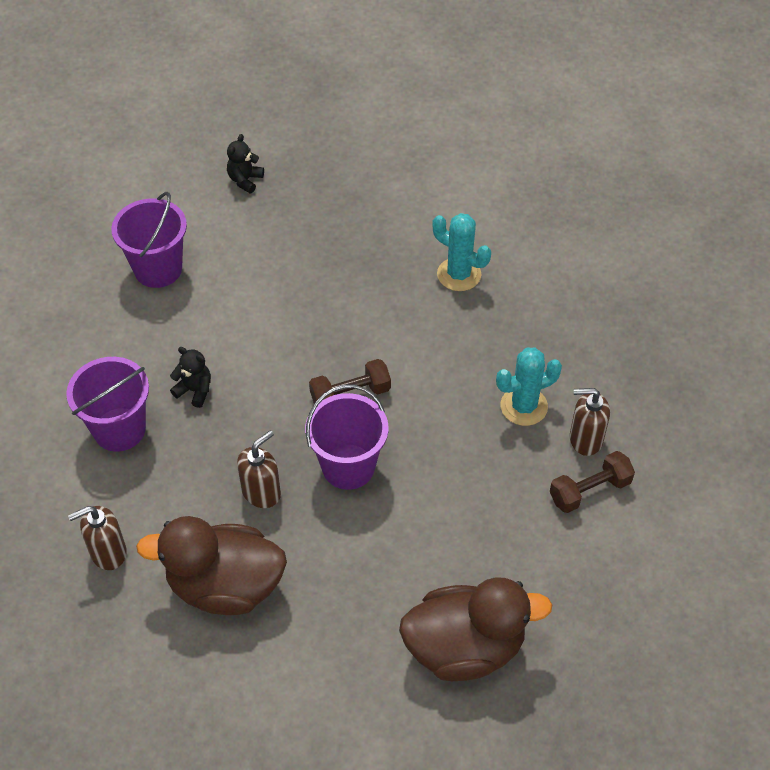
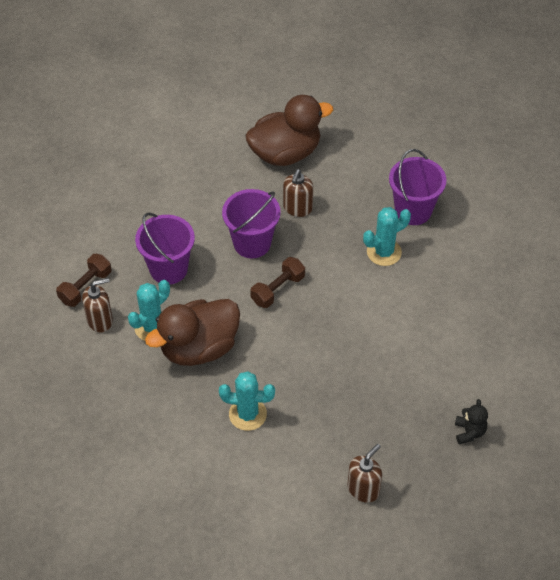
camera: 155 degrees right, 0 degrees up
(108, 552) = (365, 145): brown soap dispenser -> brown soap dispenser (363, 489)
(158, 269) = (476, 327): purple bucket -> purple bucket (168, 269)
(194, 390) = (384, 252): black teddy bear -> turquoise cactus
(465, 647) = (129, 173): brown duck -> brown duck (199, 348)

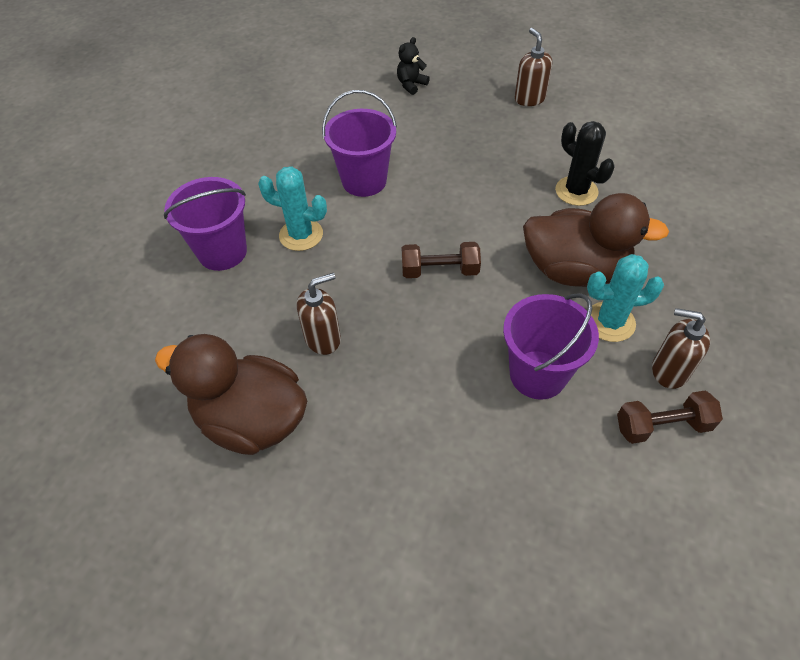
camera: 135 degrees left, 0 degrees up
(247, 414) = (576, 191): turquoise cactus -> black cactus
(252, 243) = (414, 336): purple bucket -> purple bucket (364, 181)
(363, 489) = (529, 98): brown soap dispenser -> brown soap dispenser turned 75 degrees clockwise

